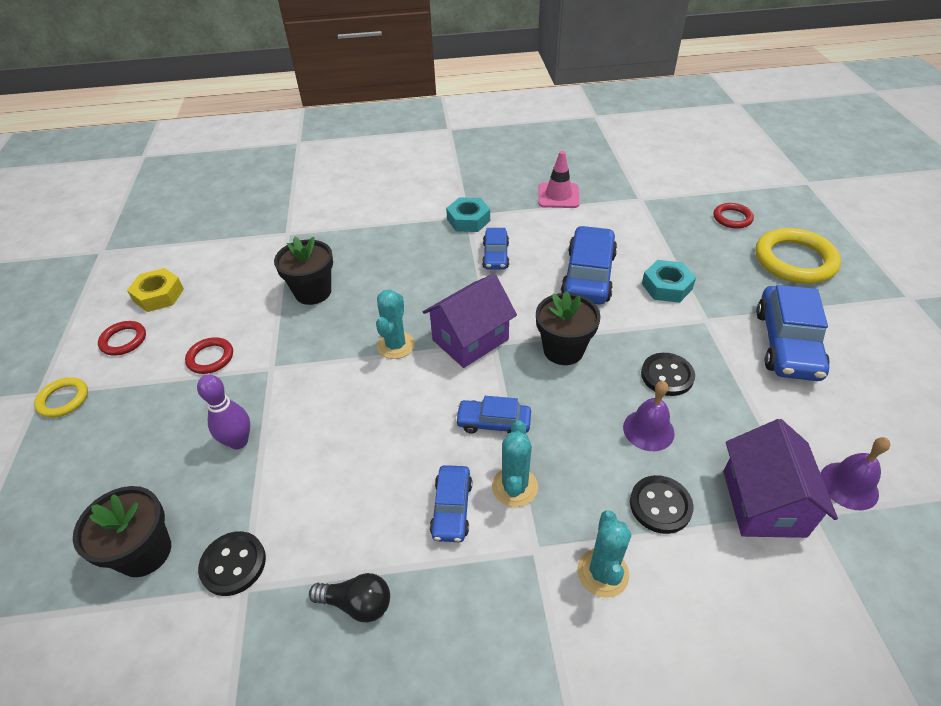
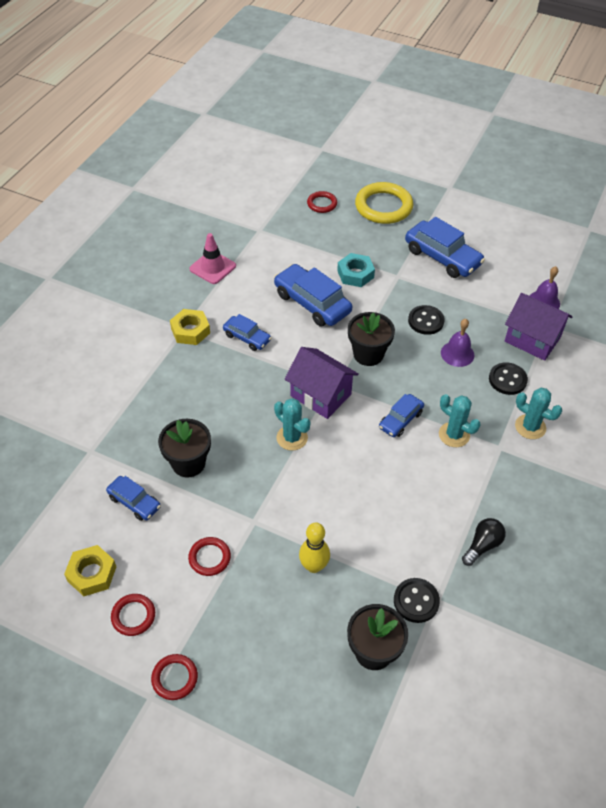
camera: 60 degrees left, 5 degrees up
(63, 399) = (174, 678): yellow ring -> red ring
(238, 441) = (314, 566): purple bowling pin -> yellow bowling pin
(451, 508) = (449, 472): blue car -> blue car (134, 502)
(468, 220) = (190, 331): turquoise nut -> yellow nut
(470, 340) = (320, 395): purple house -> purple house turned 45 degrees counterclockwise

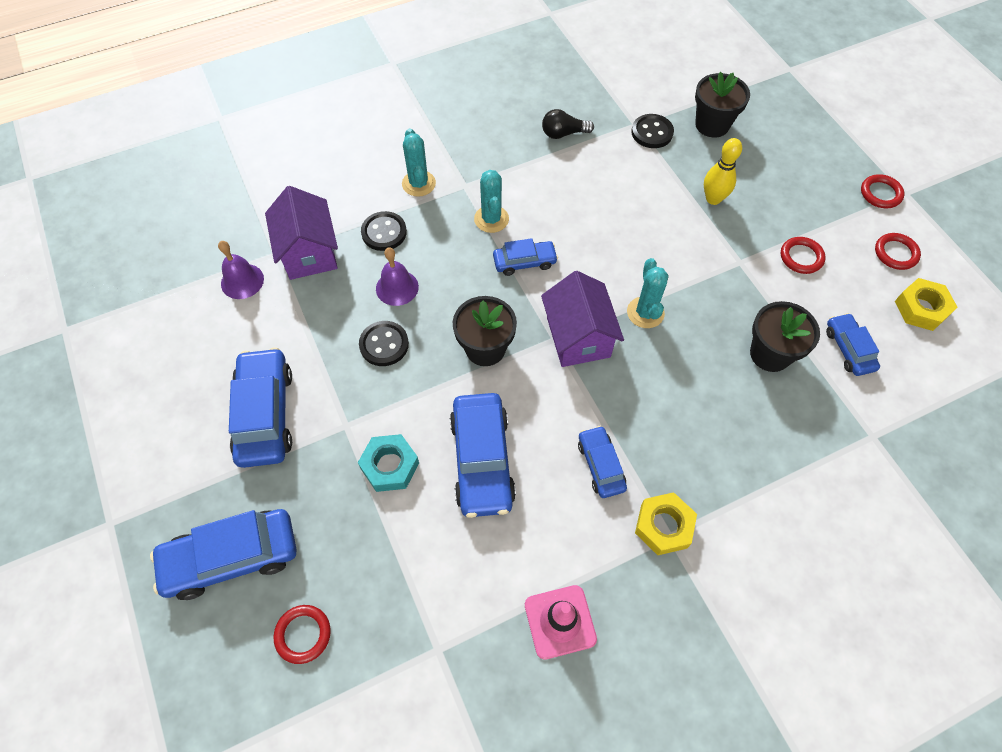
camera: 140 degrees left, 10 degrees up
(383, 206) = (231, 557): yellow ring -> blue car

